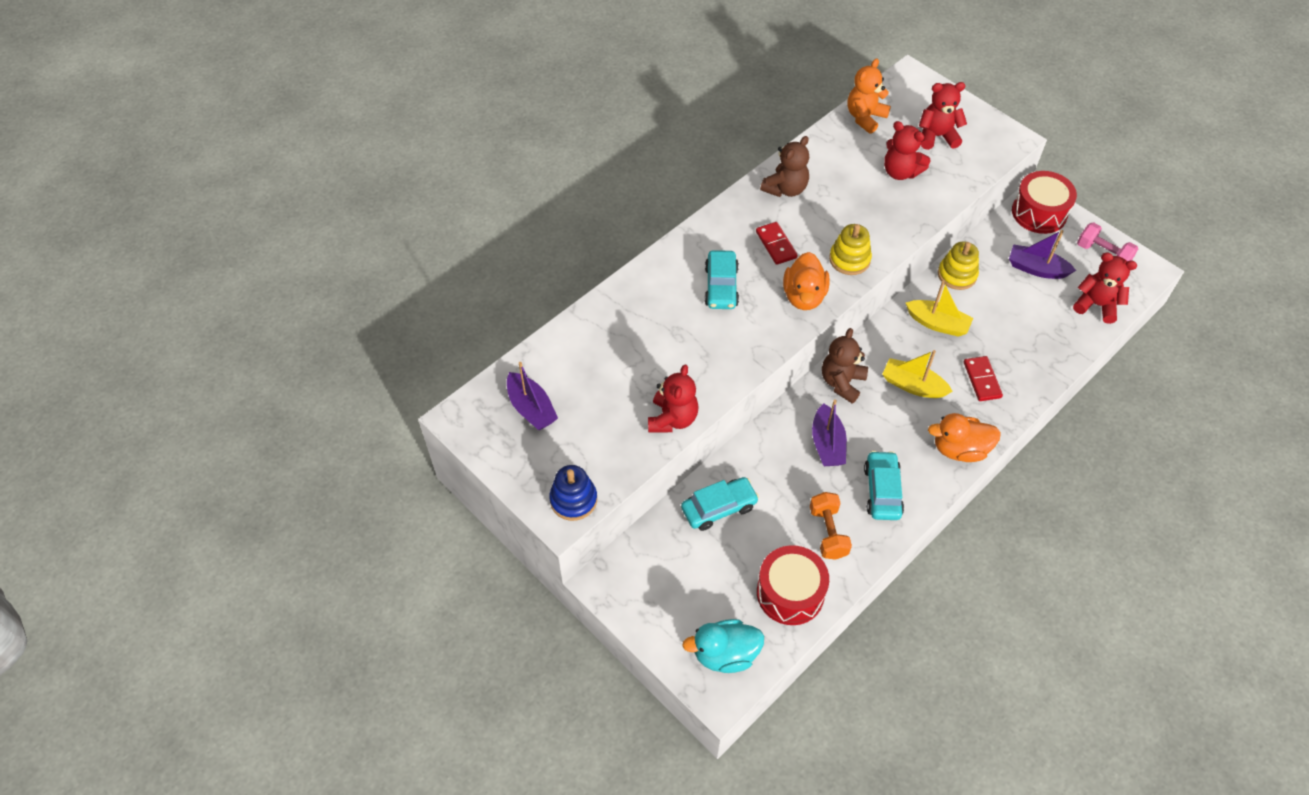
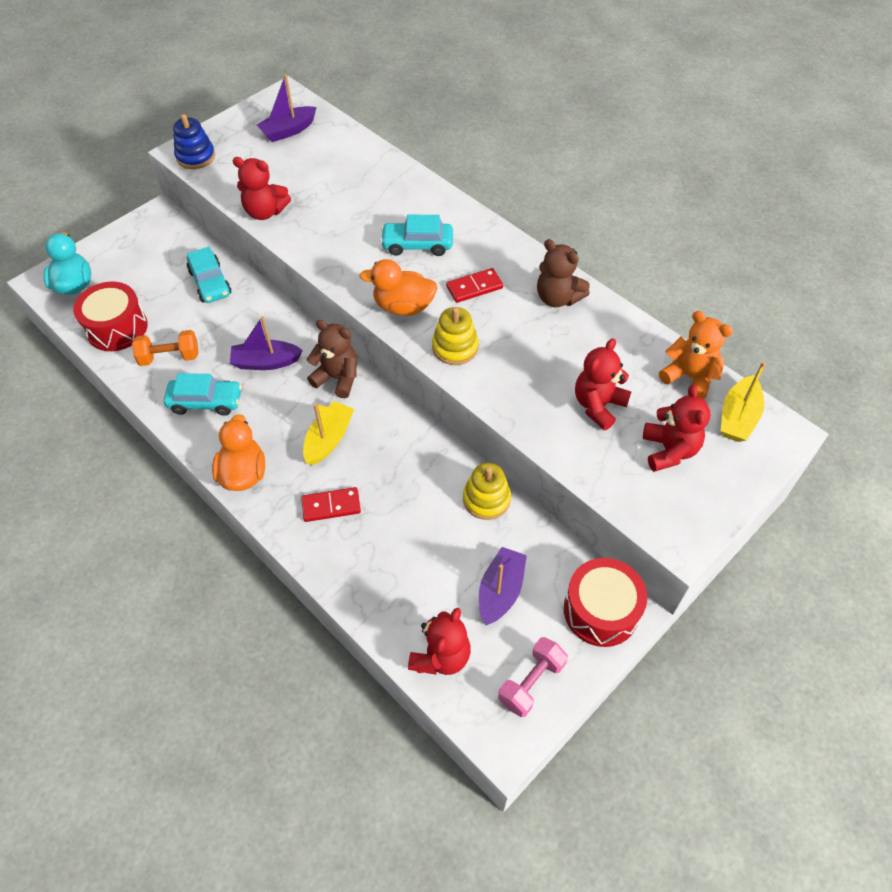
camera: 90 degrees right, 0 degrees up
(937, 323) = (412, 471): yellow boat -> yellow boat (738, 417)

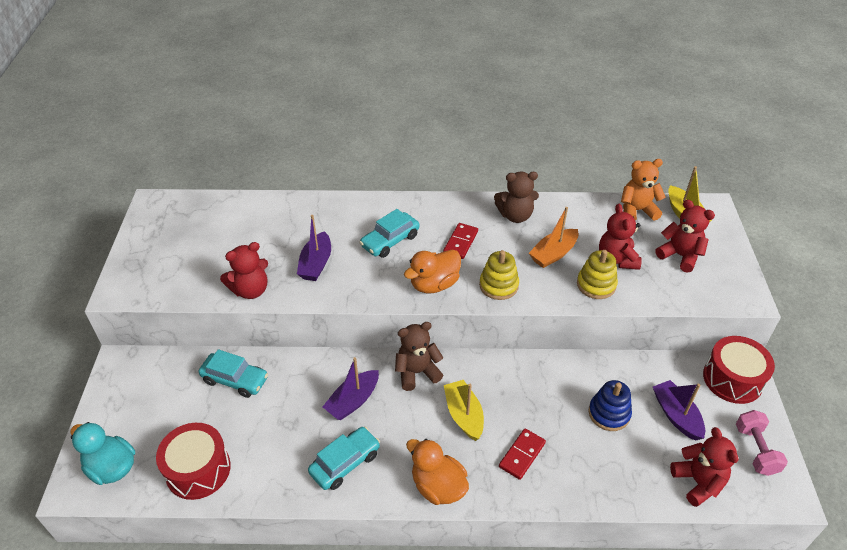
camera: 45 degrees left, 10 degrees down
(170, 357) = (273, 455): orange dumbbell -> none
(196, 157) = (136, 288): blue stacking toy -> blue stacking toy (609, 413)
(288, 131) = (191, 225): purple boat -> purple boat (316, 264)
(486, 499) = (600, 370): yellow stacking toy -> yellow stacking toy (596, 285)
(543, 357) = (553, 254): none -> orange boat

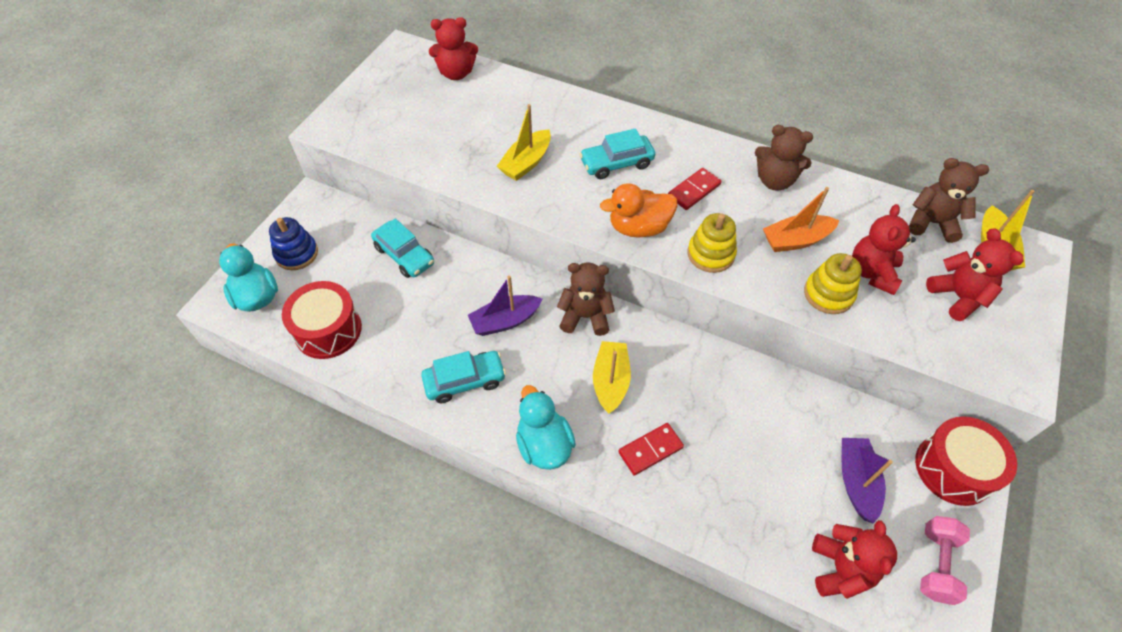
camera: 25 degrees right, 10 degrees up
(250, 290) = (447, 168): red teddy bear -> red teddy bear (456, 73)
(316, 264) = (526, 163): purple boat -> yellow boat
(438, 486) = (544, 445): orange duck -> turquoise duck
(609, 413) = (775, 446): blue stacking toy -> blue stacking toy (296, 253)
(637, 210) = (931, 223): orange teddy bear -> brown teddy bear

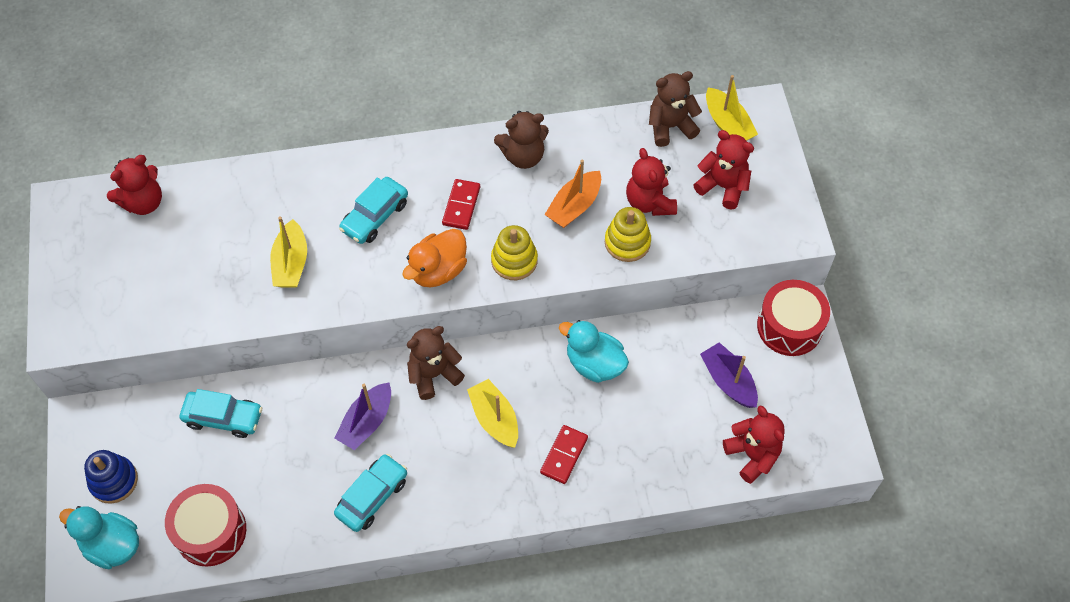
camera: 35 degrees left, 5 degrees up
(544, 445) = (478, 506): turquoise duck -> turquoise duck (594, 364)
(936, 564) = (812, 408): pink dumbbell -> none

